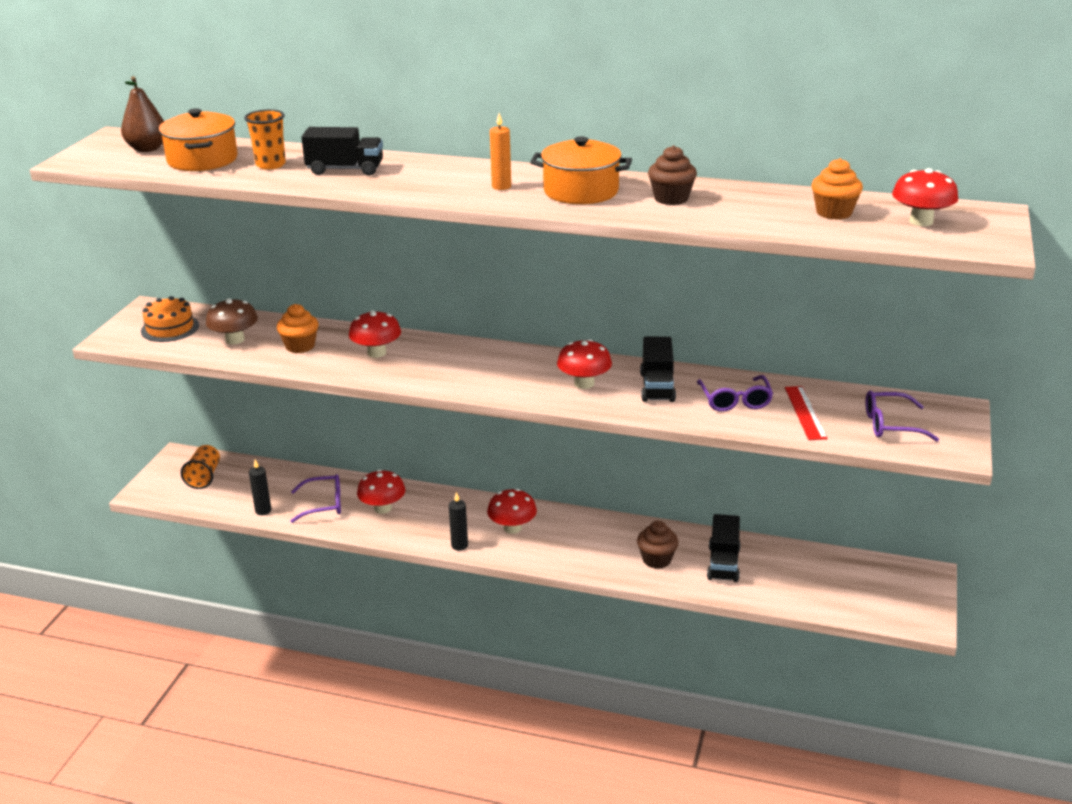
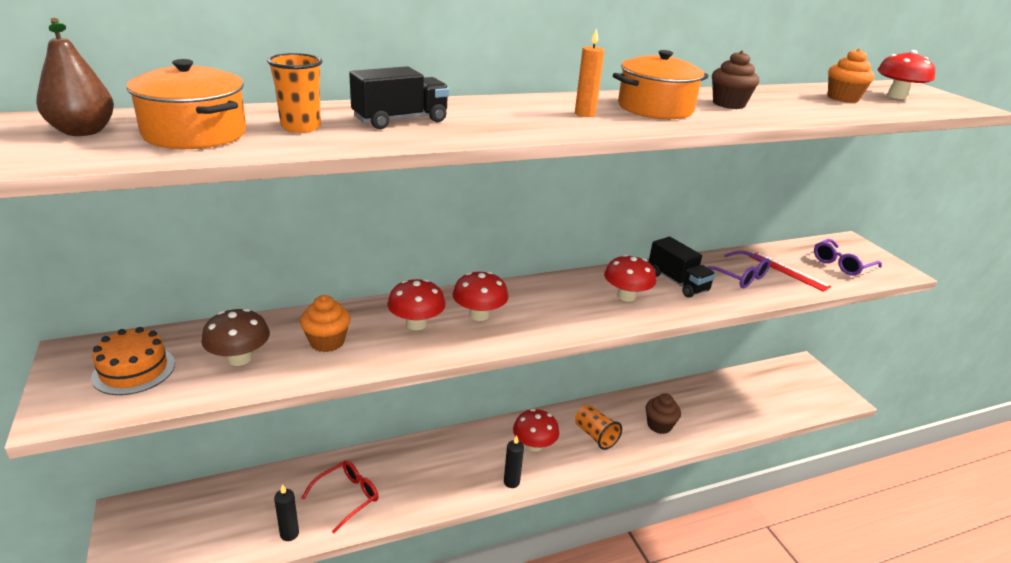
camera: 40 degrees left, 0 degrees up
(204, 477) = (181, 524): orange cup -> orange cup (595, 435)
(324, 504) = (347, 497): purple glasses -> red glasses
(382, 508) = (408, 475): red mushroom -> red mushroom (479, 315)
(723, 563) = (700, 408): black truck -> none

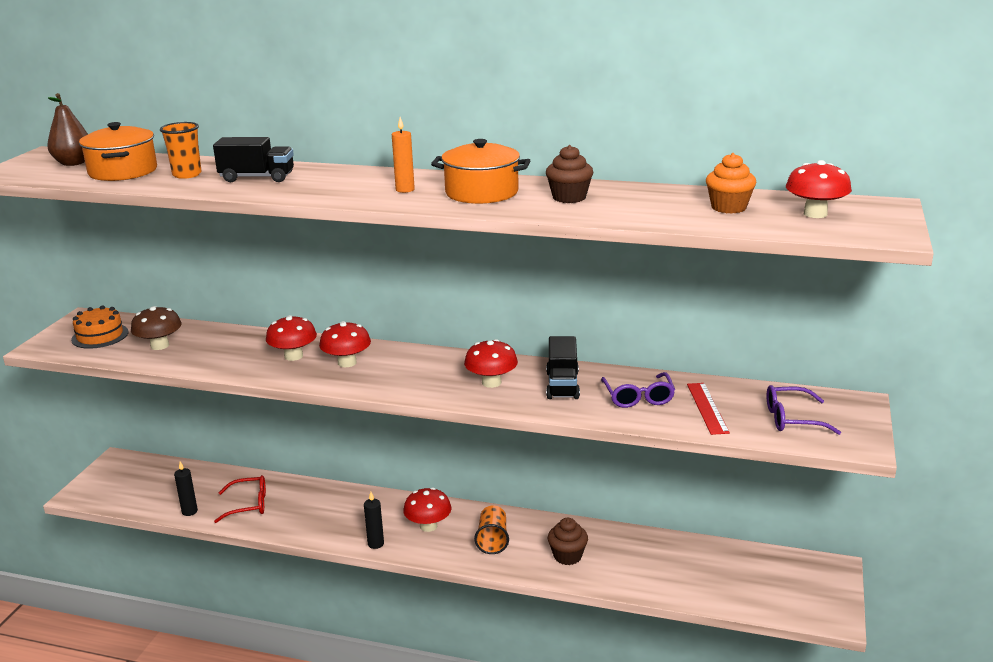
camera: 40 degrees right, 5 degrees down
(327, 342) = (221, 351): orange cupcake -> none

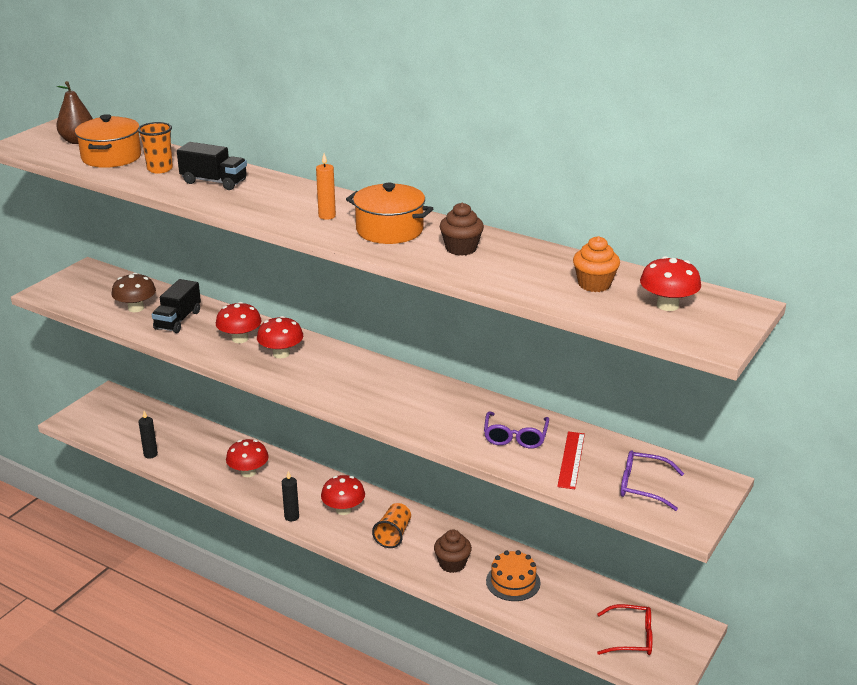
camera: 15 degrees right, 5 degrees up
(100, 336) = (92, 289): orange cake -> orange cake (513, 582)
(248, 505) = (201, 458): red glasses -> red glasses (631, 637)
(491, 382) = (394, 397): red mushroom -> red mushroom (248, 472)
(562, 385) = (455, 411): black truck -> black truck (178, 320)

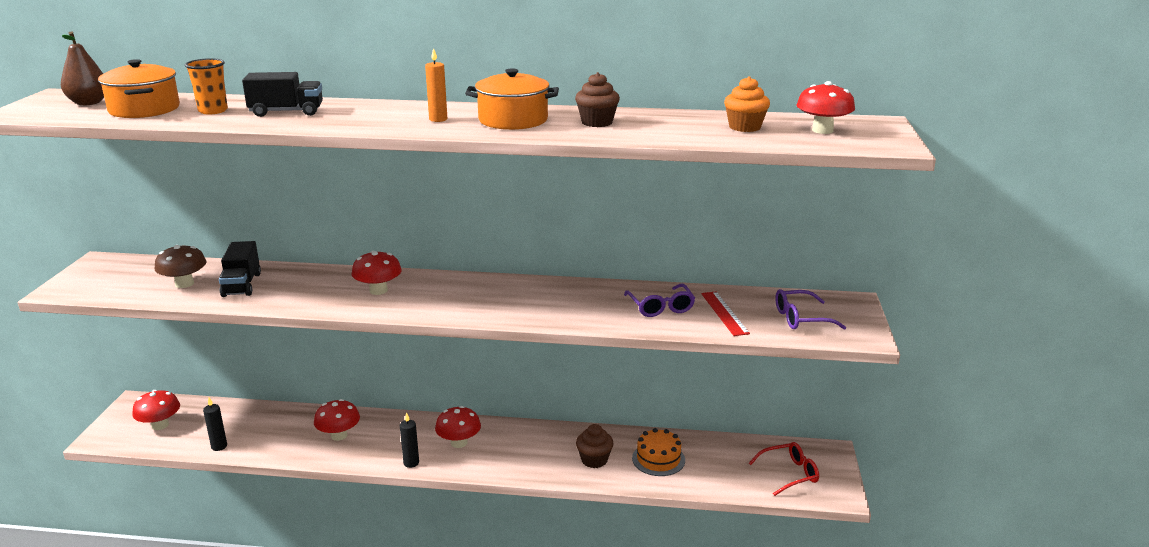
camera: 25 degrees left, 5 degrees down
(240, 339) = (324, 287): red mushroom -> red mushroom (160, 425)
(393, 535) = (522, 451): orange cup -> none

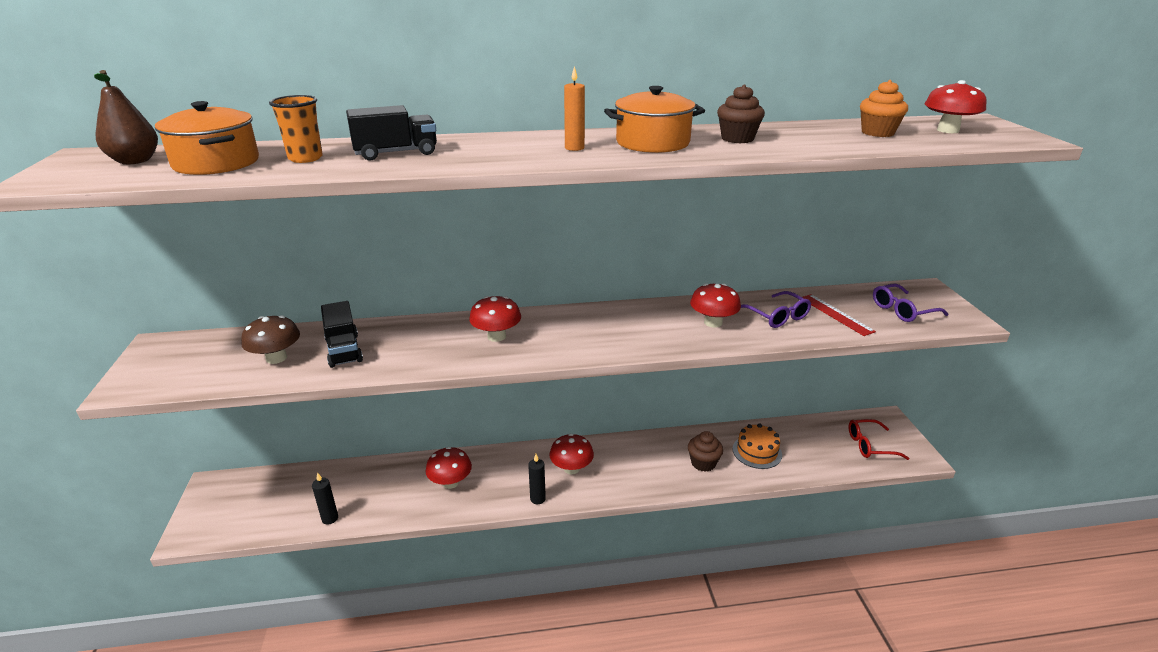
camera: 15 degrees left, 5 degrees up
(160, 425) = (252, 506): red mushroom -> red mushroom (713, 322)
(789, 474) = (870, 445): red glasses -> red glasses turned 150 degrees counterclockwise

